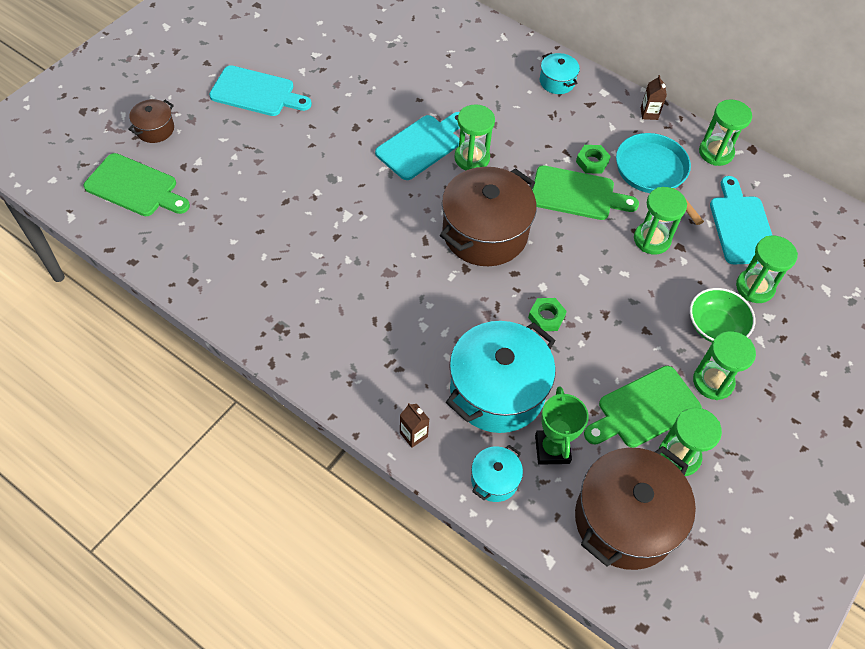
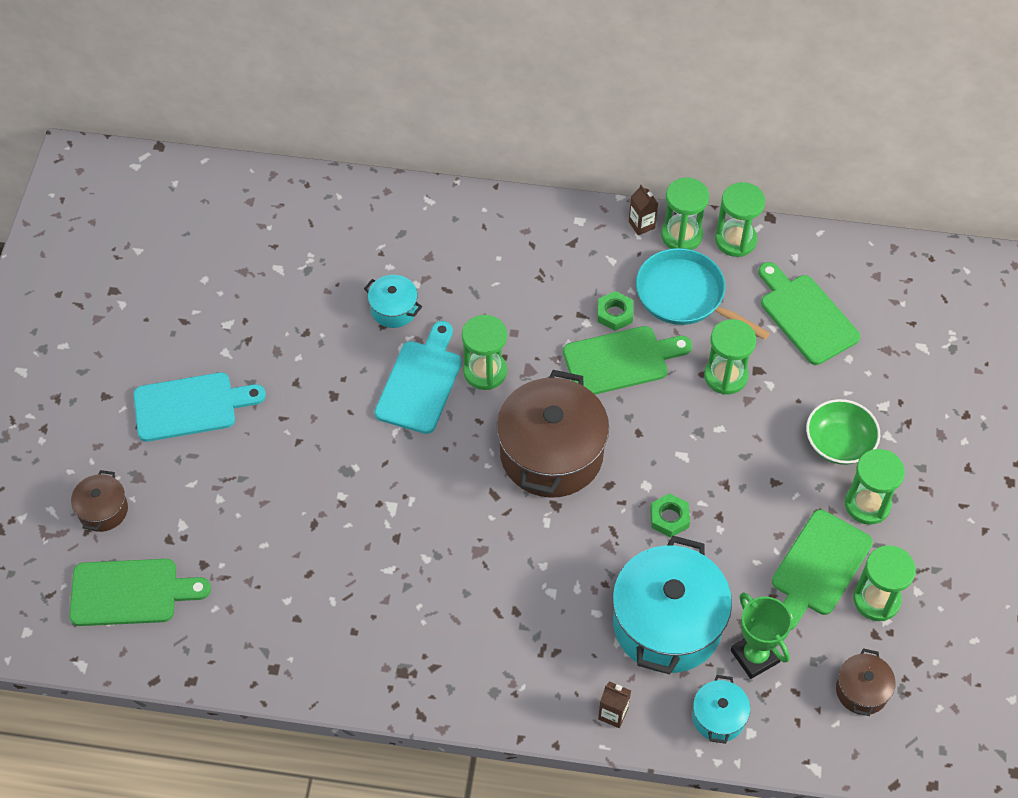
camera: 25 degrees left, 0 degrees up
(557, 82) = (521, 231): turquoise pot -> turquoise pot (394, 309)
(625, 520) = (861, 690): brown pot -> brown pot, size x0.47
(741, 226) = (806, 316): turquoise cutting board -> green cutting board
(754, 287) = (854, 380): green hourglass -> green hourglass (681, 235)

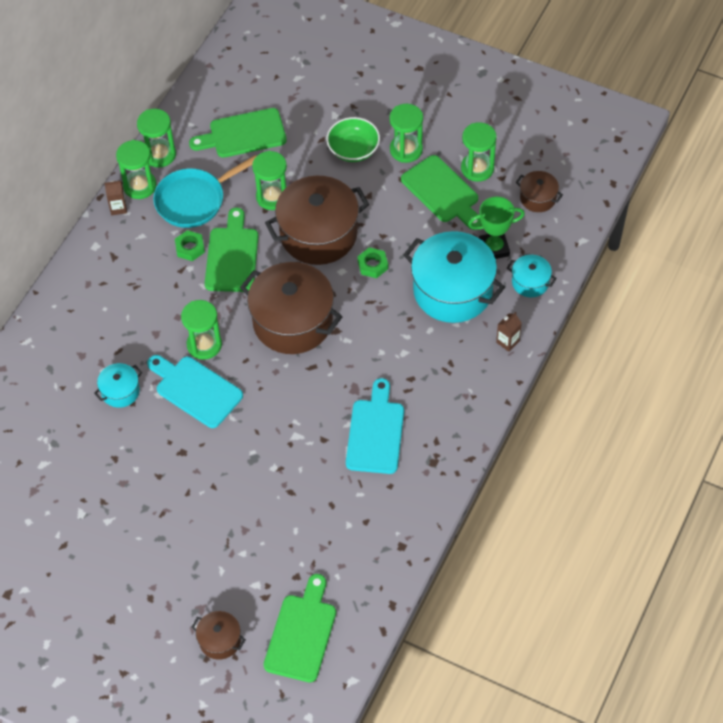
camera: 70 degrees left, 0 degrees up
(191, 406) = (149, 556): turquoise cutting board -> turquoise cutting board (375, 432)
(691, 443) = (318, 234): none -> brown pot

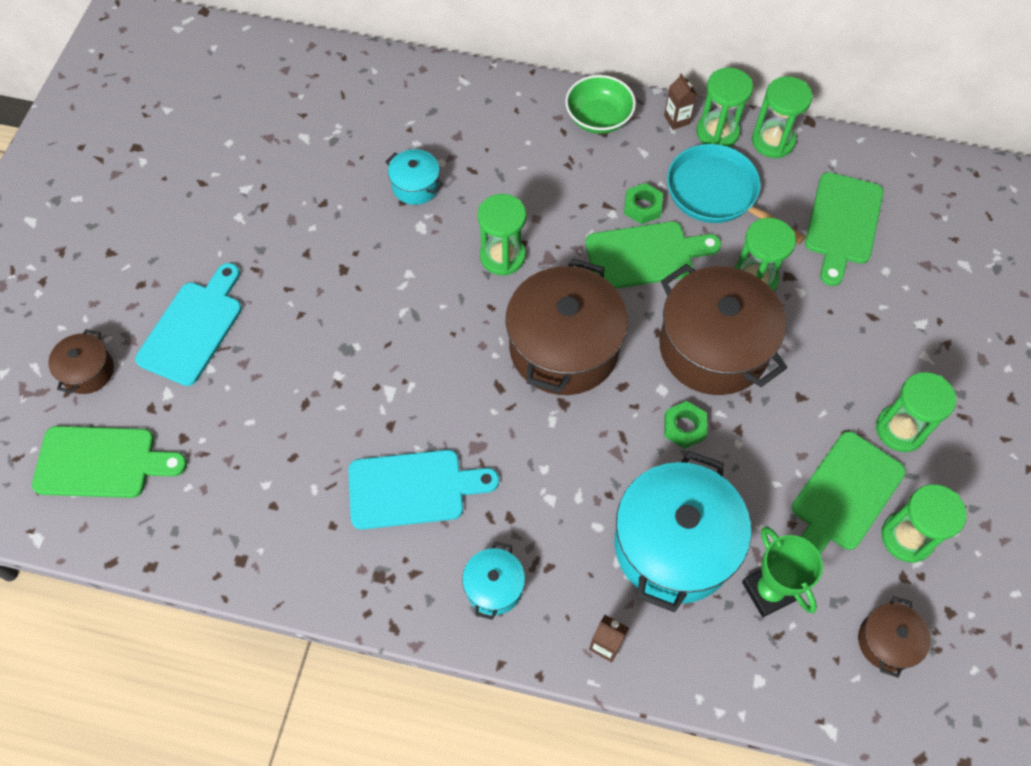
camera: 75 degrees right, 5 degrees up
(196, 390) = (435, 263): turquoise cutting board -> turquoise cutting board (193, 328)
(243, 134) = (842, 223): green cutting board -> green cutting board turned 135 degrees counterclockwise
(353, 150) = (872, 360): green bowl -> green bowl (598, 118)
(530, 282) = (724, 659): turquoise pot -> turquoise pot (494, 587)

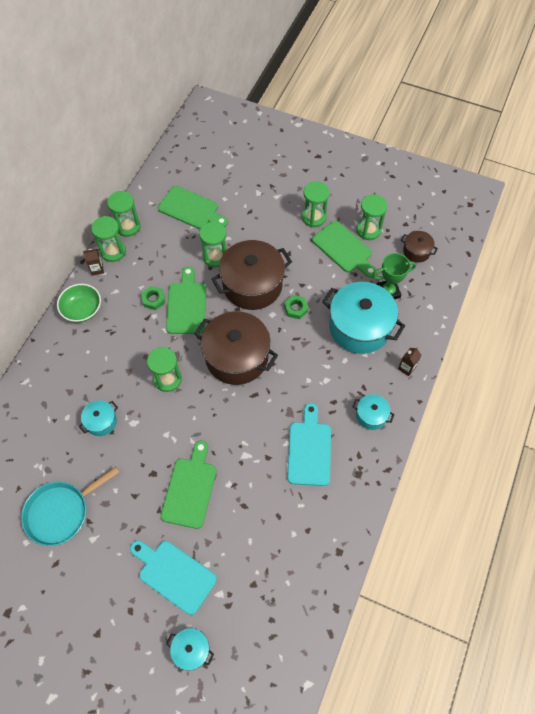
camera: 80 degrees left, 0 degrees up
(88, 371) = (191, 650): brown pot -> turquoise pot
(102, 462) = (261, 639): green cutting board -> green cutting board (190, 489)
(717, 194) = (155, 261): turquoise pan -> turquoise pan (61, 512)

